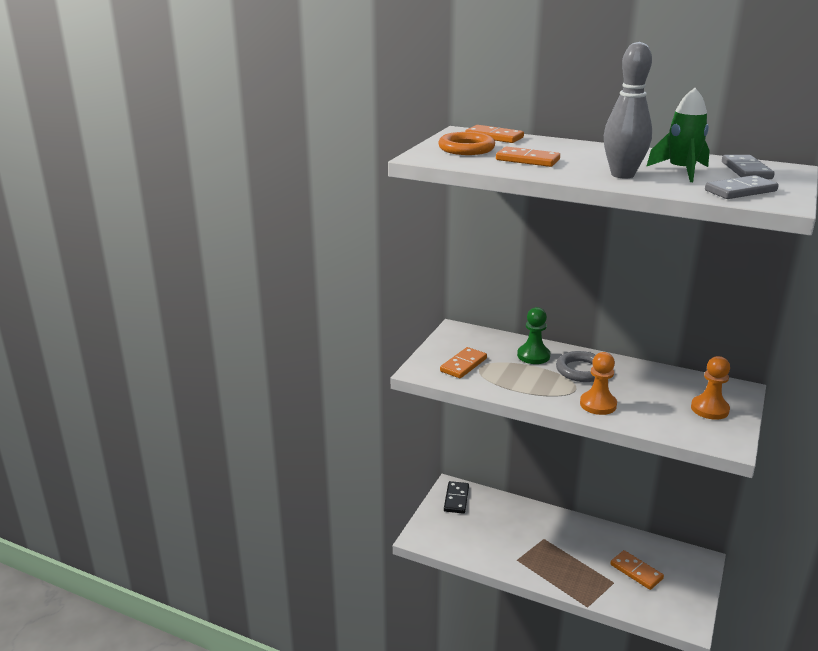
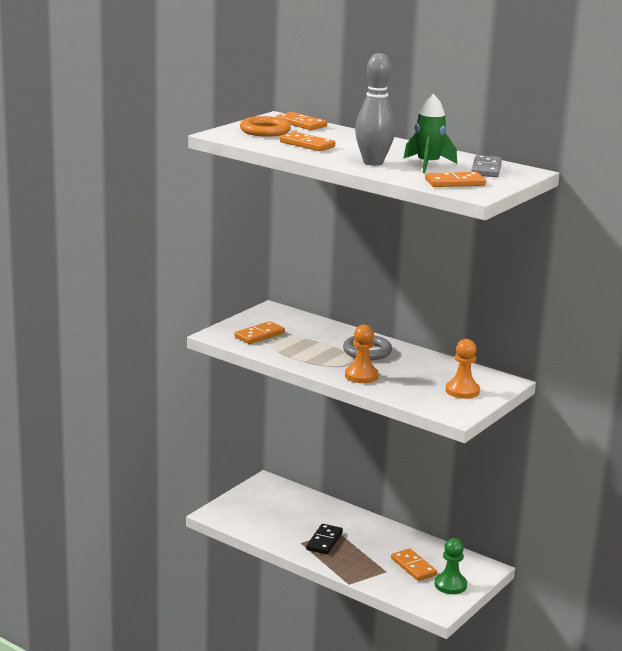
camera: 10 degrees right, 5 degrees down
(456, 499) = (266, 491): black domino -> black domino (324, 541)
(533, 356) = (330, 336): green pawn -> green pawn (450, 585)
(740, 191) = (455, 182): grey domino -> orange domino

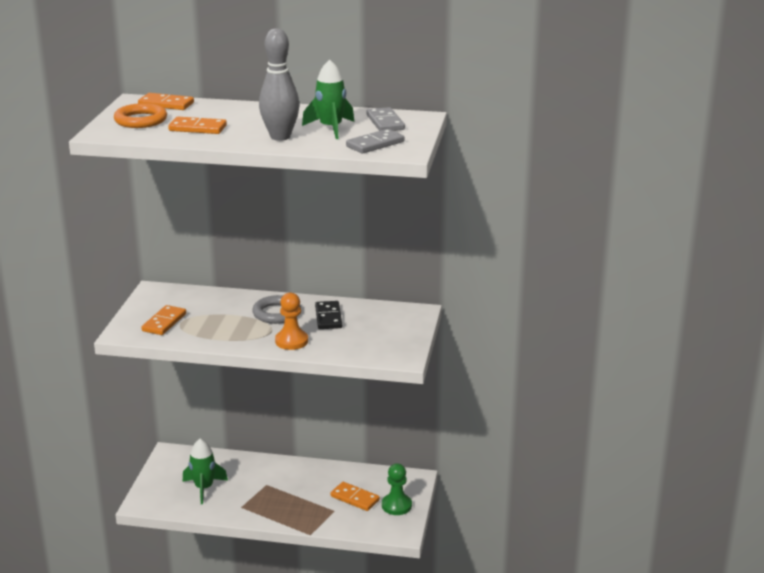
camera: 25 degrees left, 5 degrees up
(277, 518) = (204, 488): none -> green rocket
(324, 541) = (261, 498): black domino -> black domino (328, 317)
(455, 182) = (375, 144): orange domino -> grey domino
(462, 391) = (390, 332): orange pawn -> none

